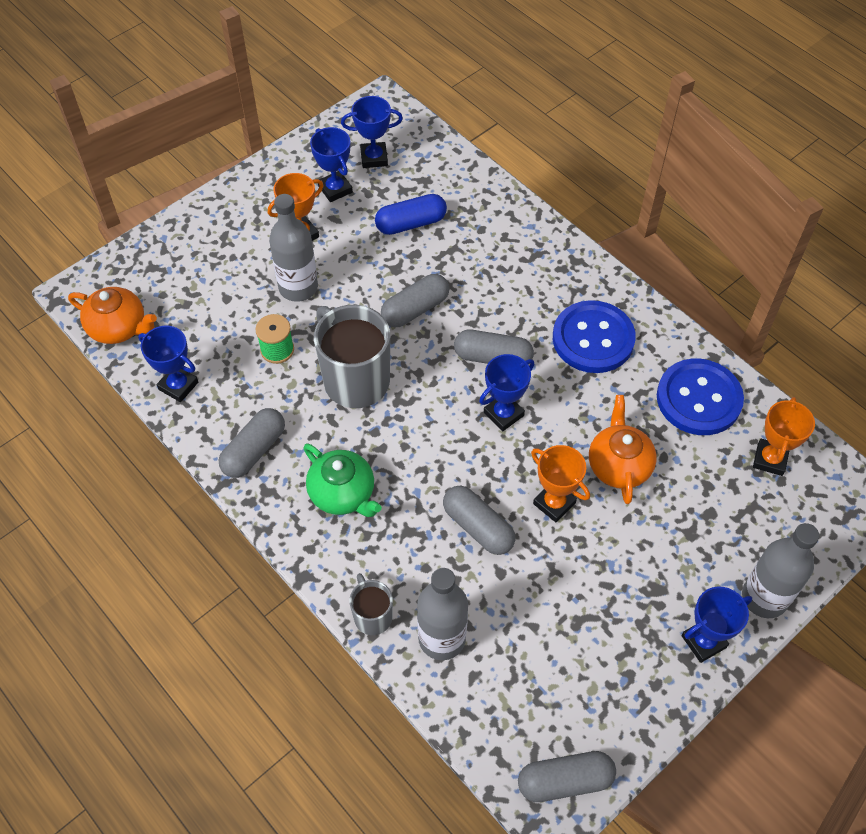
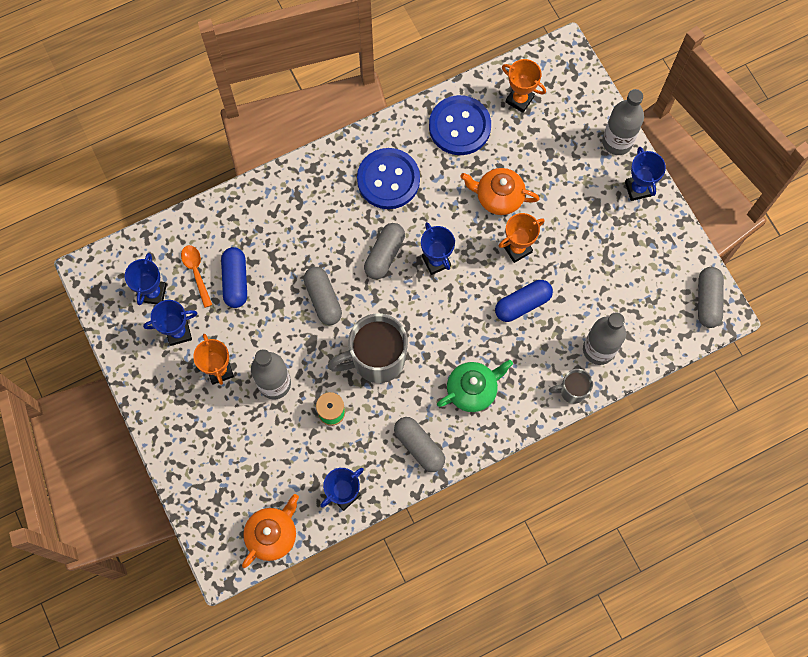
camera: 75 degrees left, 15 degrees up
(409, 187) = (196, 272): none -> orange spoon
(478, 527) = (522, 304): grey capsule -> blue capsule

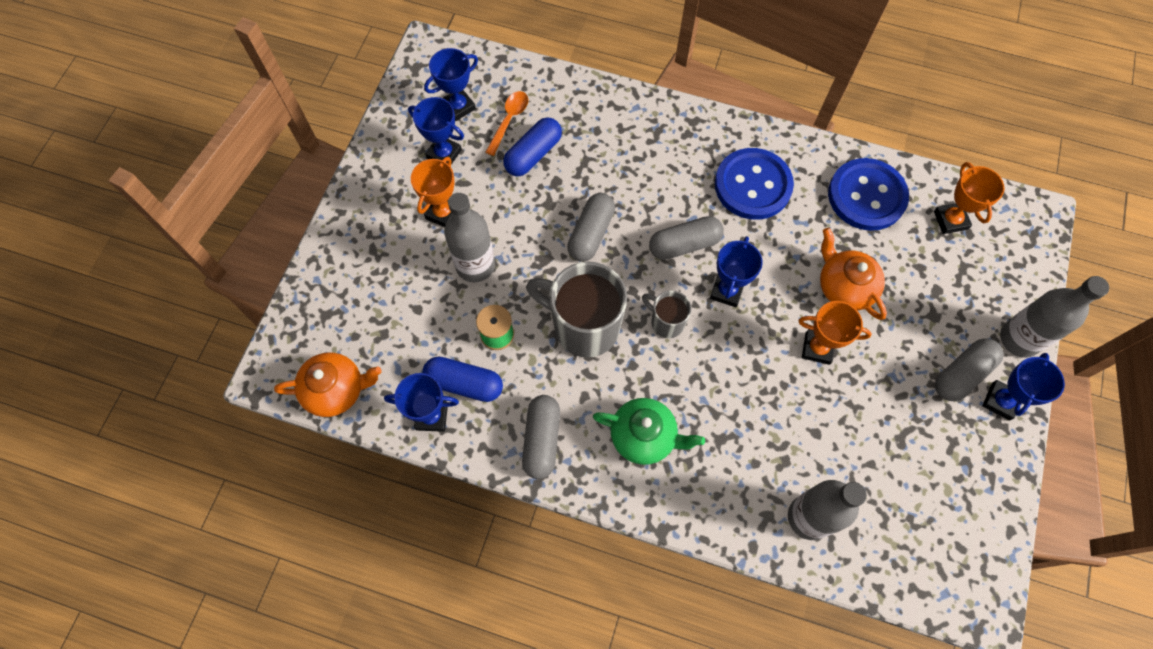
camera: 45 degrees right, 5 degrees down
(522, 304) = (772, 403): blue capsule -> blue capsule (464, 383)
(572, 391) = (741, 531): grey mug -> grey mug (666, 322)
(707, 300) = (978, 579): grey capsule -> grey capsule (962, 374)

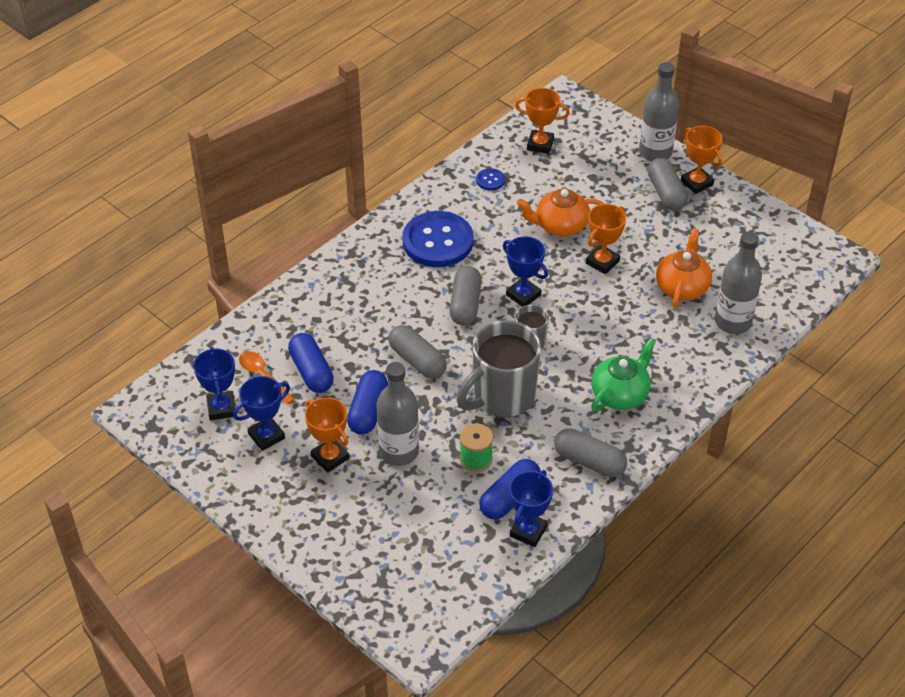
camera: 65 degrees left, 20 degrees down
(336, 390) = (464, 596): orange teapot -> orange teapot (682, 287)
(510, 219) = (368, 411): none -> blue capsule
(866, 196) = (490, 180): blue button -> blue button, size x0.42
(1000, 401) = (697, 183): blue trophy -> orange trophy

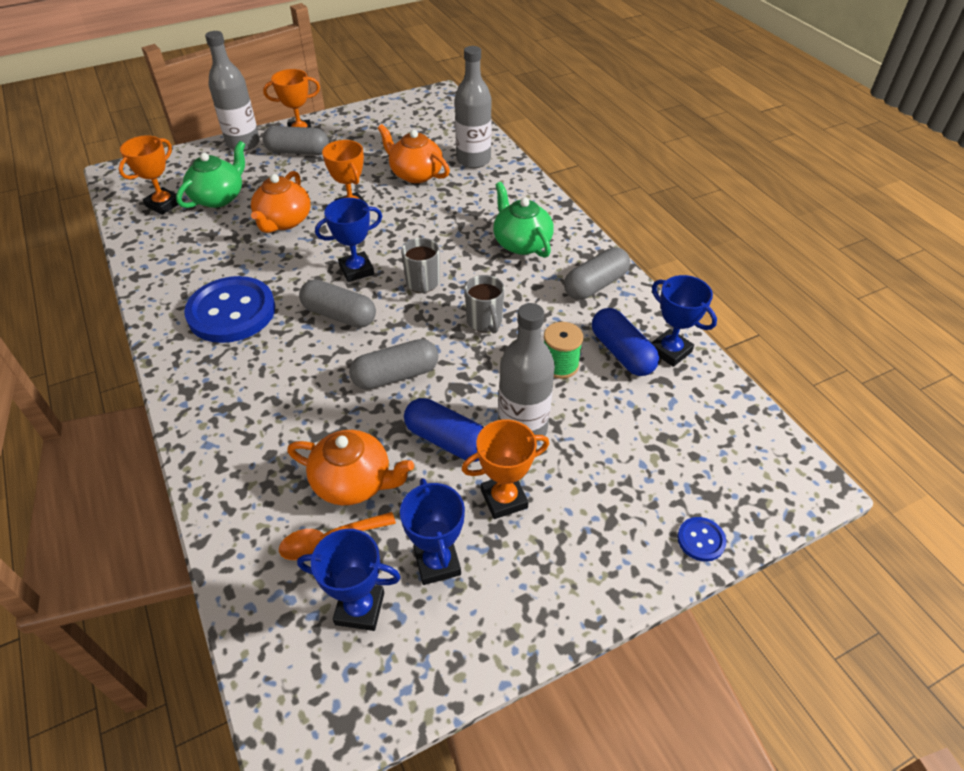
camera: 70 degrees left, 0 degrees up
(311, 371) = (353, 482): blue capsule -> orange teapot
(490, 180) = (179, 250): blue button -> blue button (701, 540)
(502, 397) = (485, 322): grey mug -> grey mug, size x0.51
(568, 172) = (219, 197): none -> green teapot

